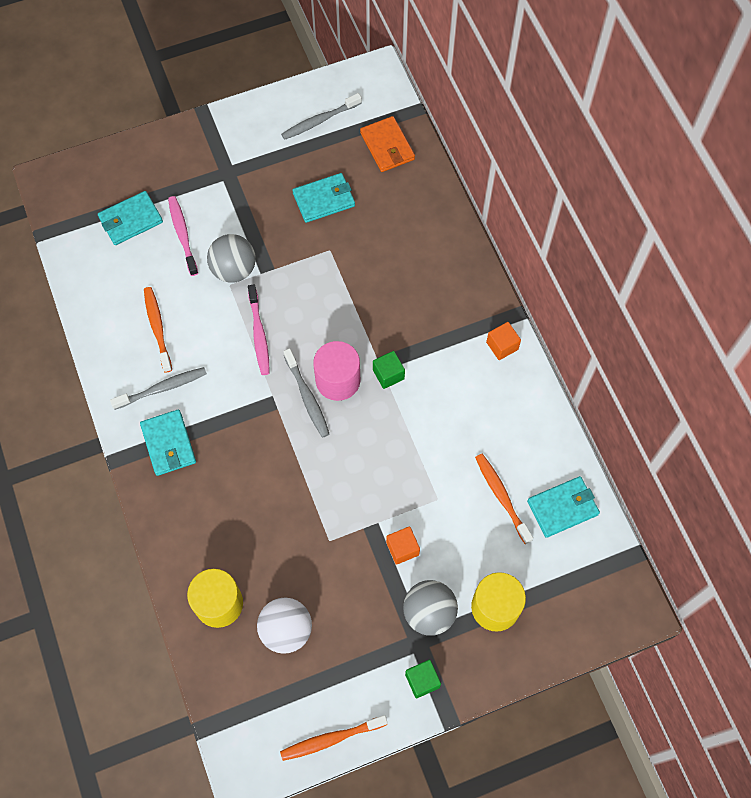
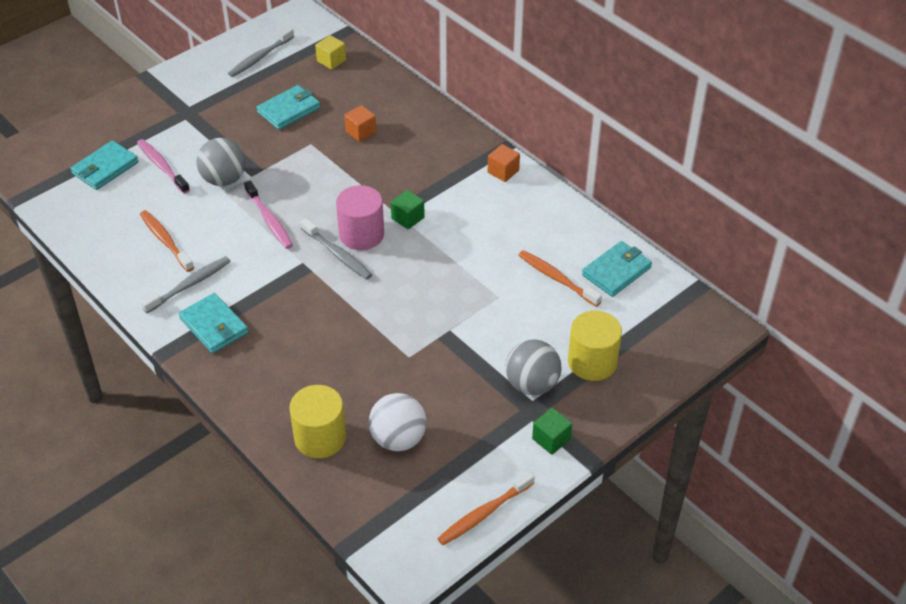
camera: 20 degrees left, 20 degrees down
(387, 146) = (331, 61): orange wallet -> yellow cube
(402, 548) = (482, 343): orange cube -> orange cube (360, 132)

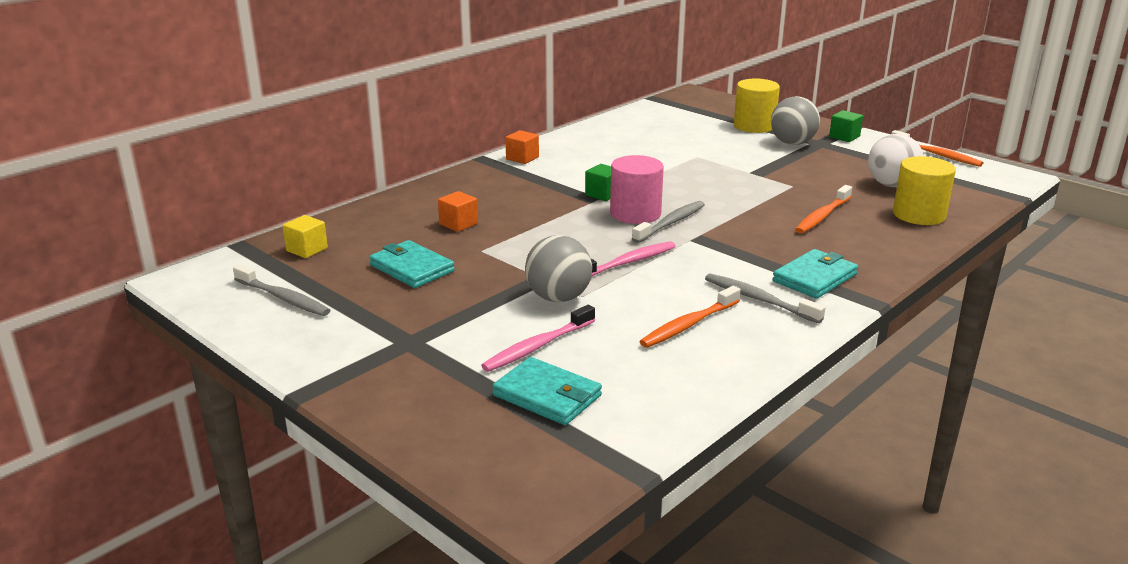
camera: 95 degrees left, 20 degrees down
(556, 278) = (664, 137): orange toothbrush -> orange toothbrush (822, 216)
(616, 271) = (646, 119): turquoise wallet -> none

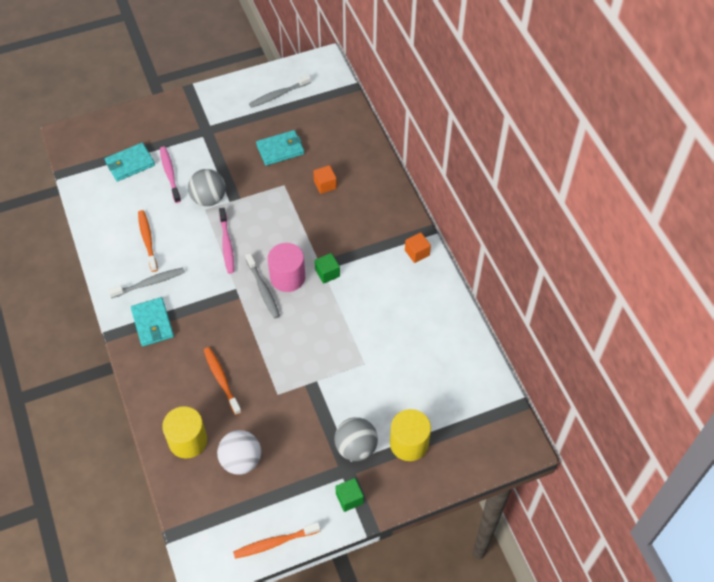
camera: 115 degrees right, 30 degrees up
(307, 249) = (330, 112): yellow cube -> none

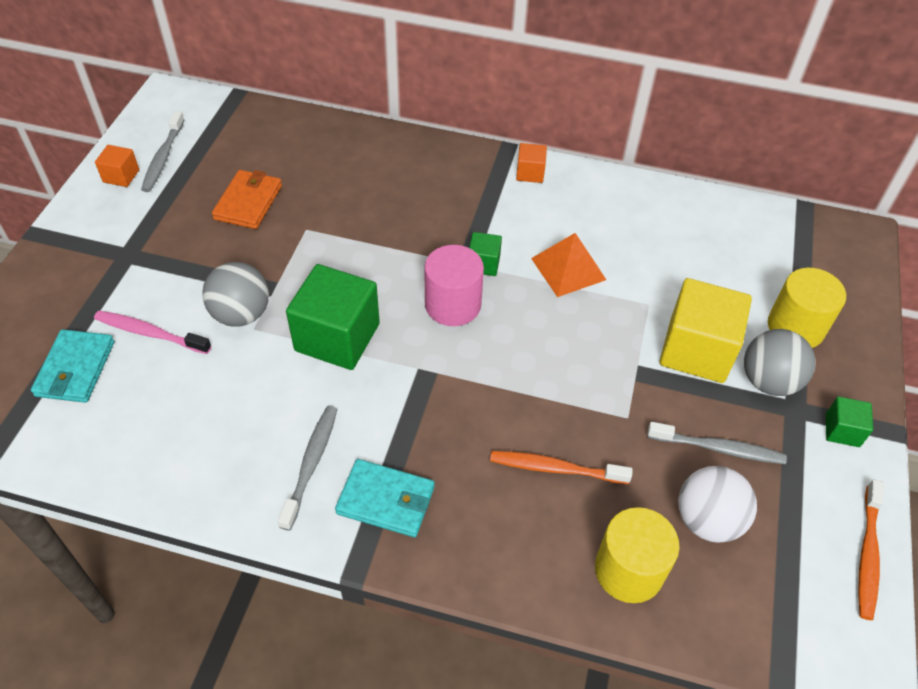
camera: 55 degrees left, 5 degrees down
(147, 240) = (233, 423): orange toothbrush -> none
(227, 244) = (337, 337): pink toothbrush -> green cube
(263, 289) = (448, 340): grey toothbrush -> grey toothbrush (718, 448)
(280, 149) = (248, 202): turquoise wallet -> orange wallet
(325, 185) = (349, 193): orange cube -> orange cube (121, 176)
(349, 403) = (696, 350): none -> yellow cube
(358, 313) = (568, 269): none -> orange pyramid

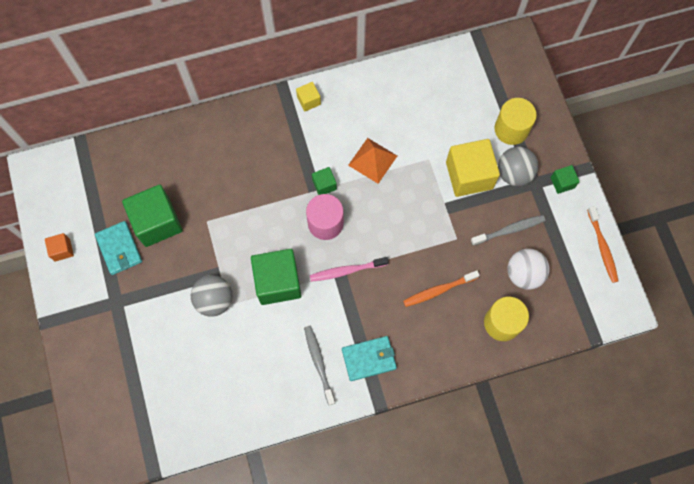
camera: 30 degrees left, 20 degrees up
(75, 369) = (151, 389): turquoise wallet -> turquoise wallet (119, 249)
(150, 333) = (174, 343): pink toothbrush -> pink toothbrush (346, 271)
(163, 157) = (76, 220): grey toothbrush -> none
(248, 202) = (157, 222): orange wallet -> green cube
(530, 173) = (309, 101): orange cube -> yellow cube

